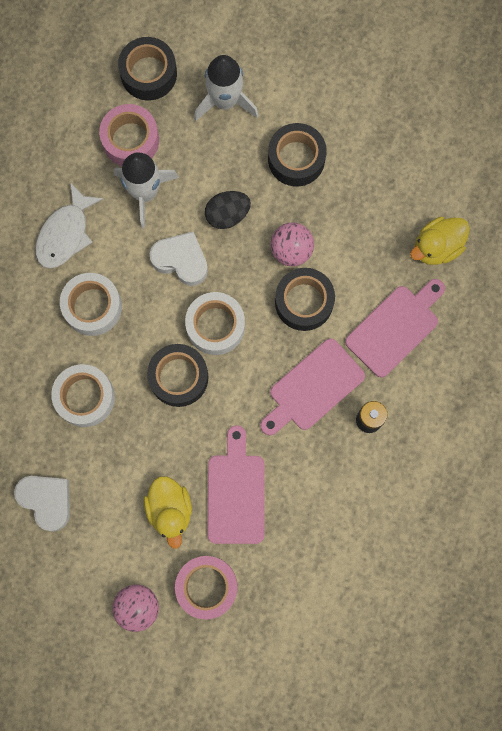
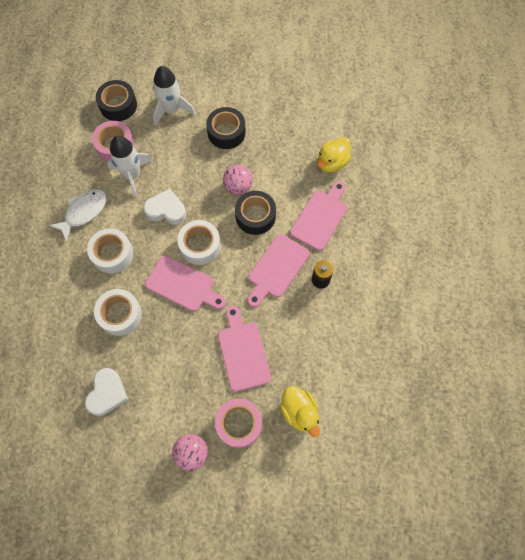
camera: 15 degrees left, 10 degrees down
(47, 500) = (107, 393): white heart -> white heart turned 75 degrees clockwise
(65, 233) = (84, 212): white fish -> white fish turned 150 degrees counterclockwise
(170, 510) = (199, 376): yellow duck -> yellow duck (299, 412)
(178, 377) = (183, 285): black tape -> pink cutting board
(227, 215) = (190, 175): black egg -> none

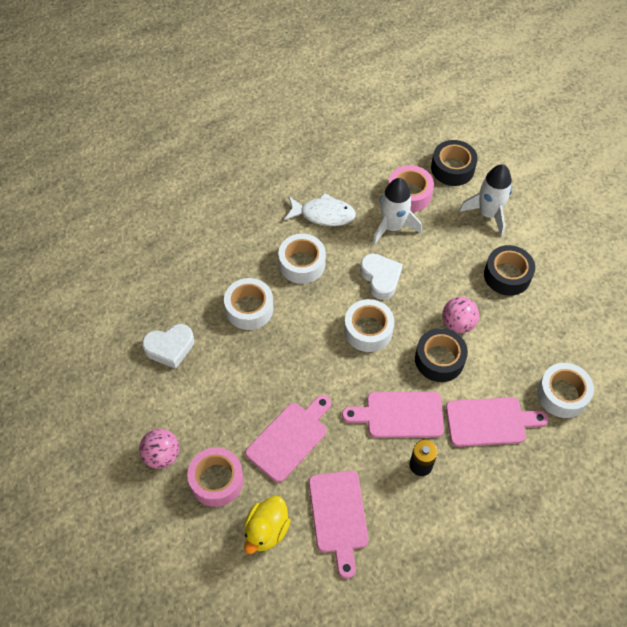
camera: 55 degrees right, 10 degrees down
(183, 285) = (317, 341): pink cutting board -> pink cutting board (339, 516)
(332, 163) = (562, 394): yellow duck -> white tape

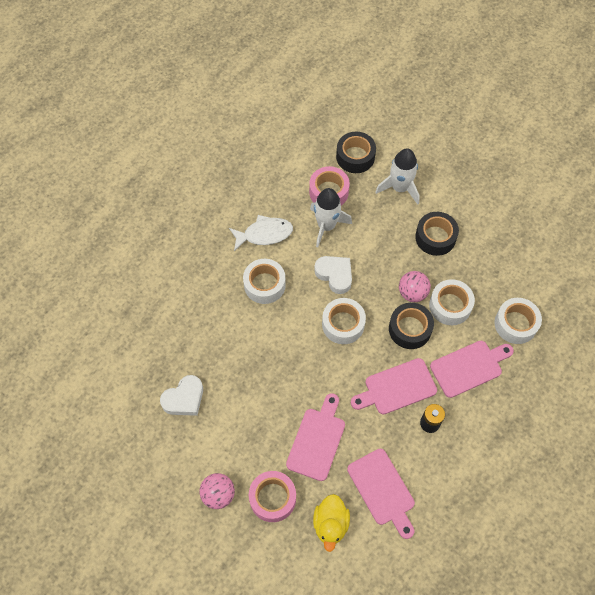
camera: 20 degrees left, 5 degrees up
(249, 309) = (237, 340): white tape -> white tape (450, 306)

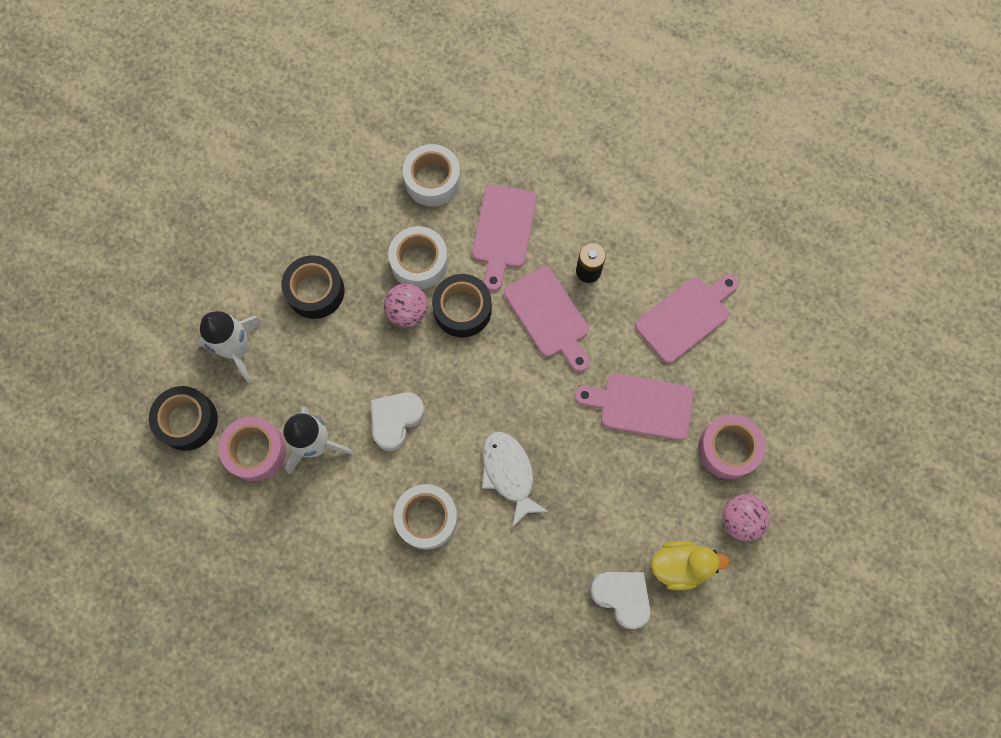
camera: 100 degrees left, 10 degrees up
(264, 234) = (342, 535): white fish -> white fish (509, 474)
(330, 524) = (742, 372): yellow duck -> yellow duck (680, 566)
(343, 324) = (470, 397): white tape -> none
(469, 367) = (503, 231): pink cutting board -> pink cutting board turned 135 degrees counterclockwise

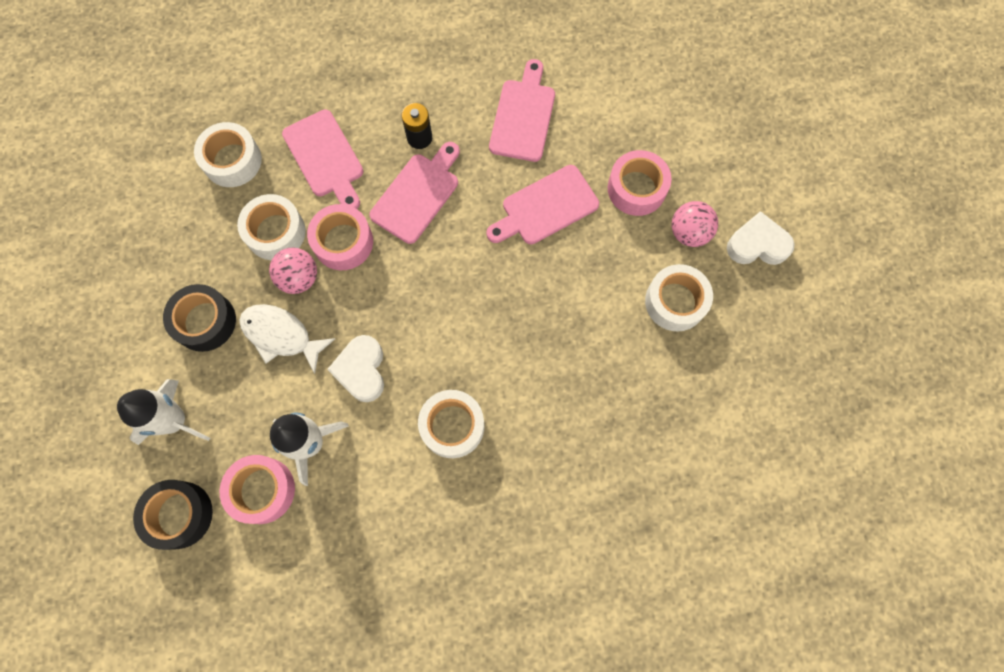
camera: 40 degrees left, 0 degrees up
(462, 309) = (343, 242): black tape -> pink tape
(509, 474) = (488, 338): white fish -> white fish (281, 335)
(549, 316) = (417, 194): pink cutting board -> pink cutting board turned 75 degrees counterclockwise
(621, 597) = (653, 360): white heart -> white heart (757, 244)
(680, 566) = (675, 302): yellow duck -> white tape

